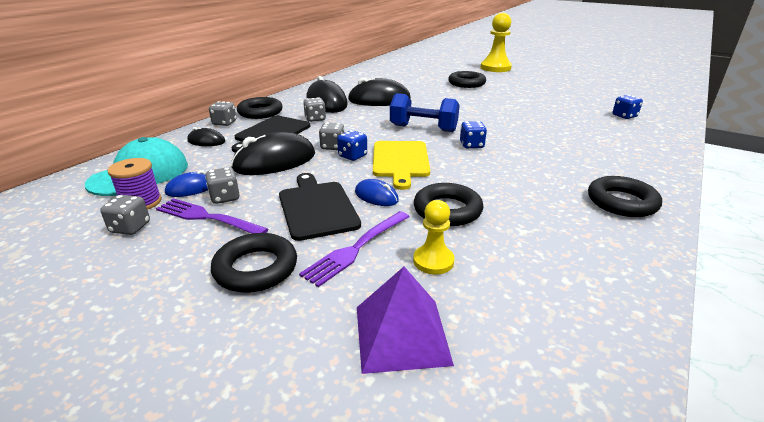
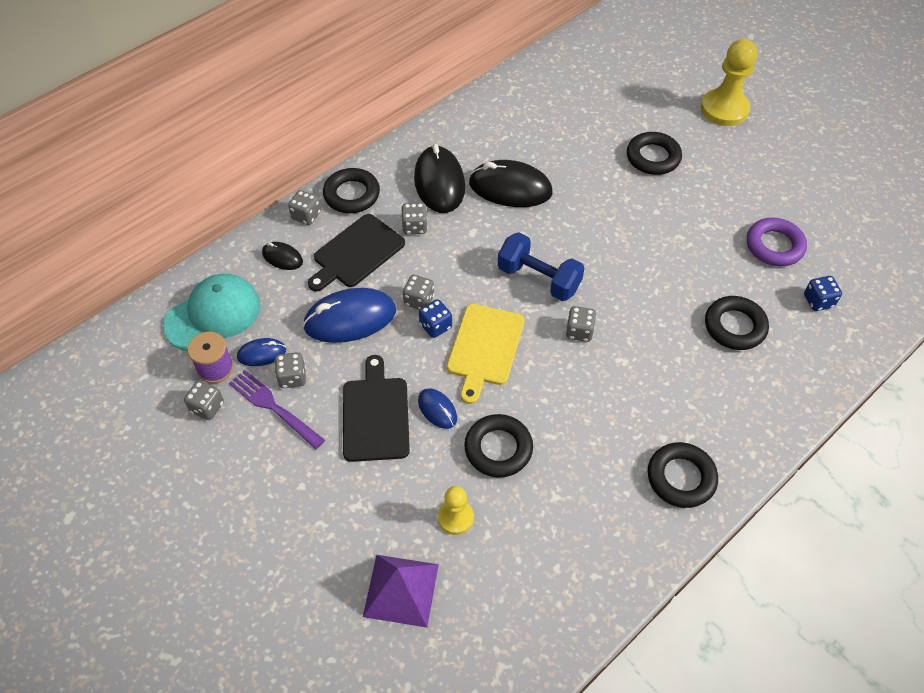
camera: 15 degrees right, 25 degrees up
(256, 268) = (307, 490): black ring -> black ring (734, 326)
(274, 161) = (350, 319): black mouse -> blue mouse
(356, 248) = (396, 484): purple fork -> none
(471, 145) = (579, 331): blue dice -> grey dice
(573, 102) = (774, 246): none -> purple ring

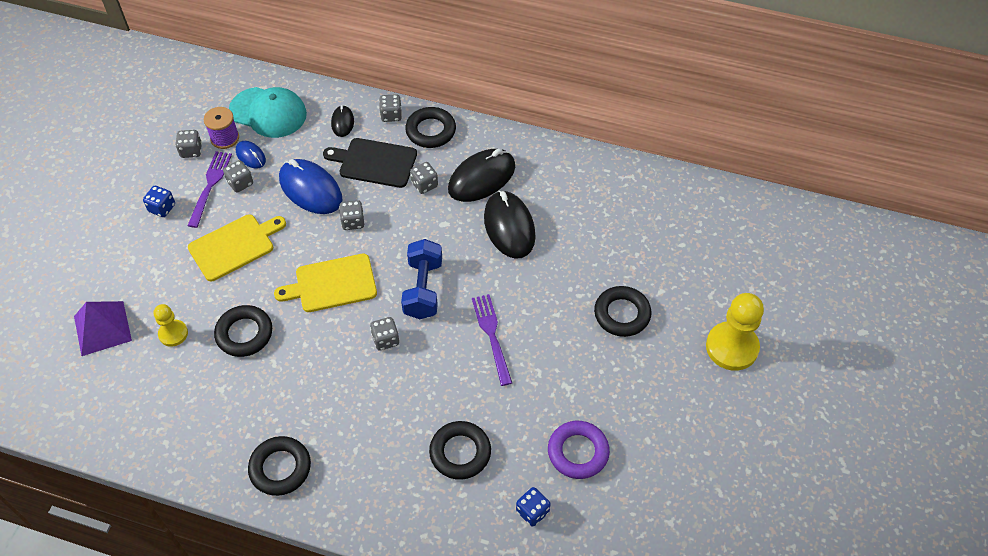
camera: 60 degrees right, 0 degrees up
(376, 415) = (234, 246): black cutting board -> yellow cutting board
(435, 326) = (334, 244): blue dice -> blue dice (162, 208)
(437, 409) = (259, 280): blue mouse -> none
(622, 251) = (492, 335): none -> purple fork

